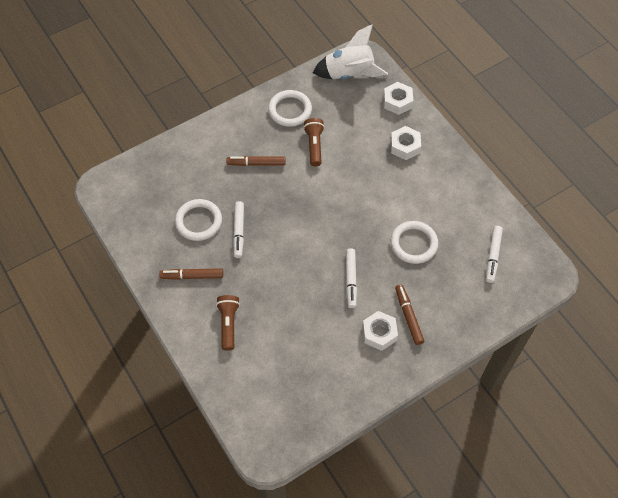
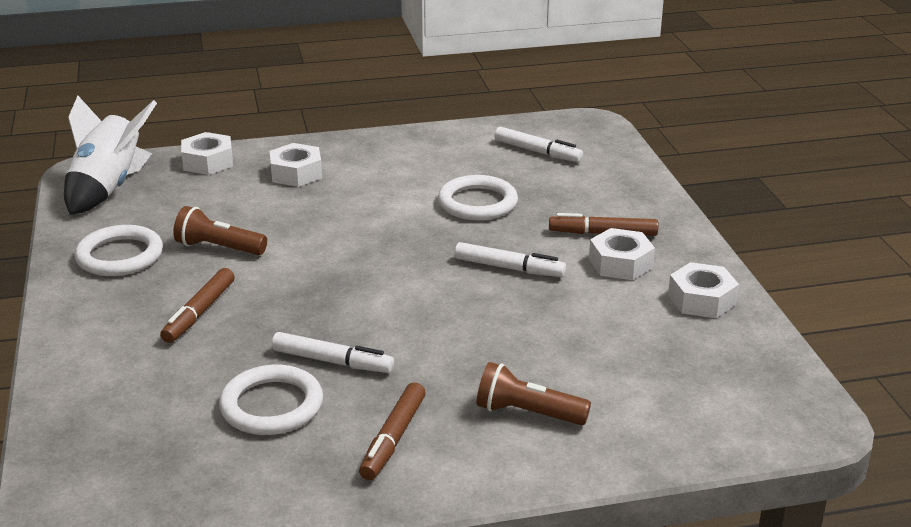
camera: 70 degrees left, 30 degrees down
(358, 382) = (701, 300): none -> white nut

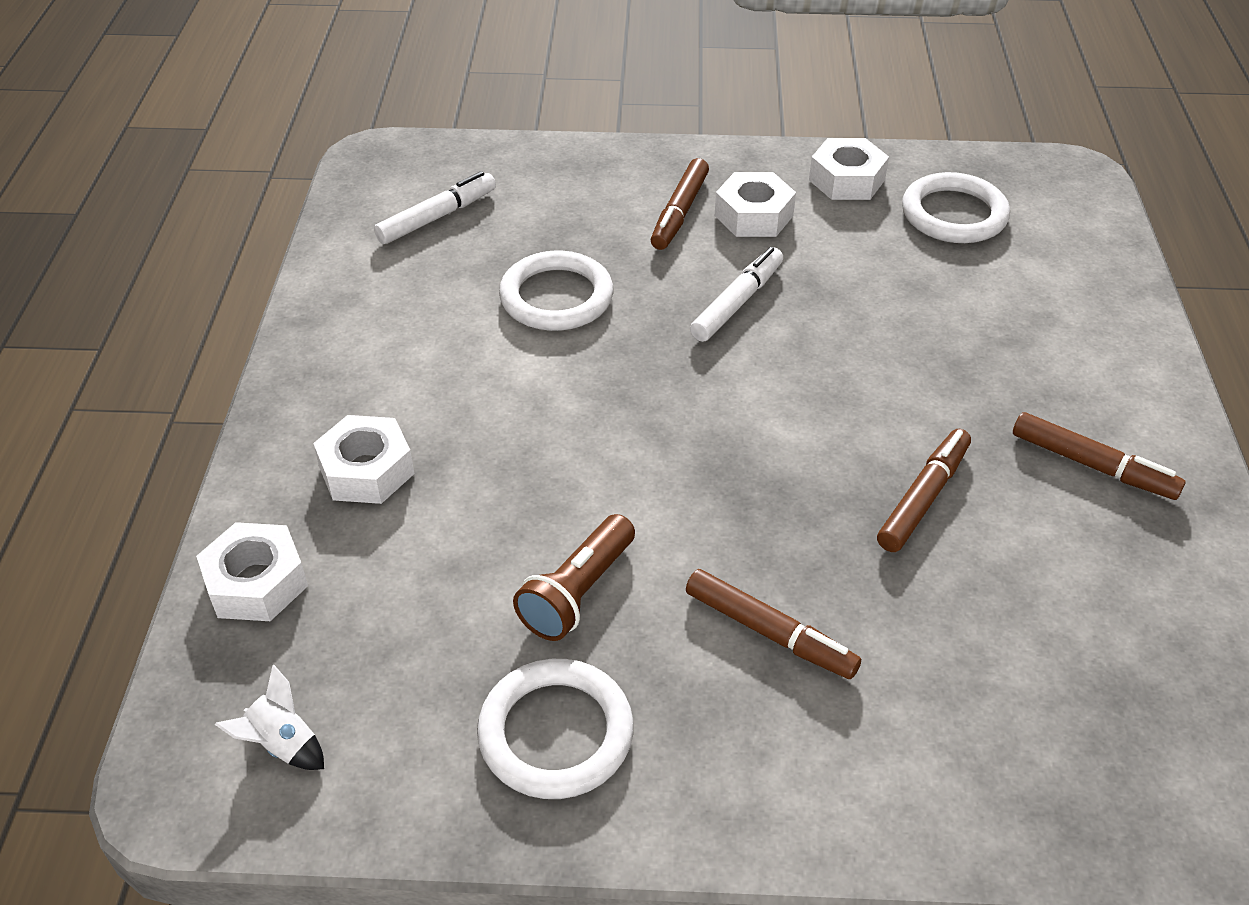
camera: 75 degrees left, 15 degrees up
(108, 188) = (282, 744): white rocket -> white rocket, size x0.41
(272, 405) = (1018, 571): white ring -> white ring (954, 214)
(332, 361) = (923, 497): white marker -> brown marker
(527, 413) = (1047, 349): brown flashlight -> none

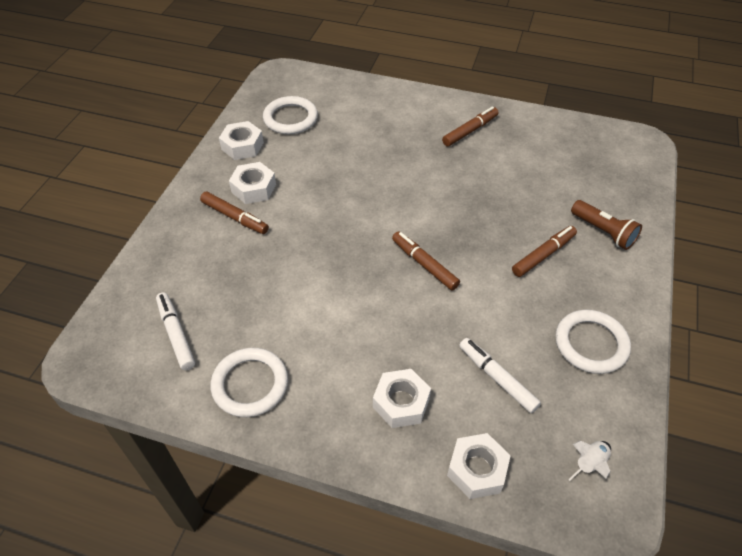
camera: 75 degrees left, 5 degrees up
(556, 297) = (285, 287): white ring -> white ring (250, 384)
(577, 592) = (509, 320): brown flashlight -> brown flashlight (603, 232)
(737, 302) = (322, 212): white marker -> white marker (497, 378)
(923, 497) = (476, 185): brown marker -> brown marker (424, 264)

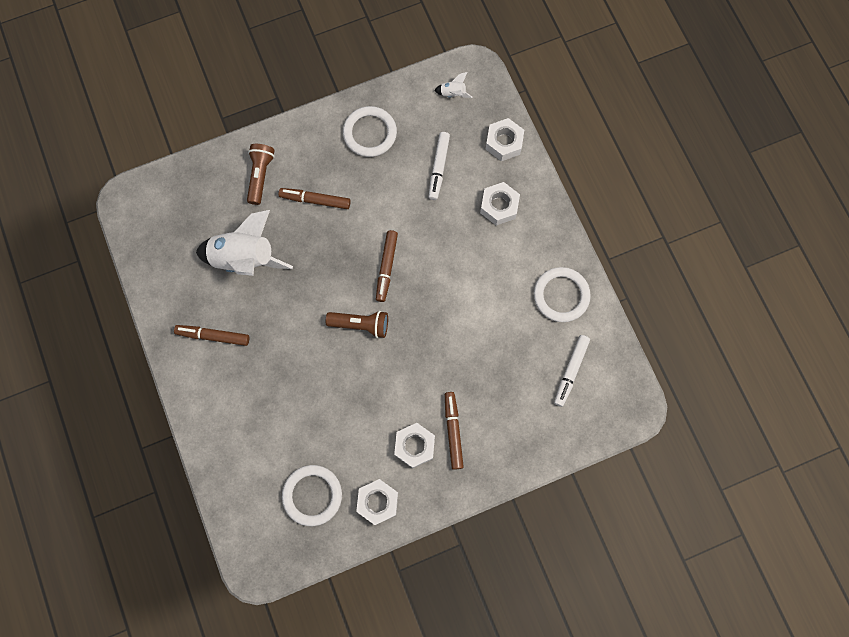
camera: 130 degrees left, 25 degrees up
(388, 215) = (361, 325): none -> brown flashlight
(524, 180) = (245, 258): none -> white rocket

